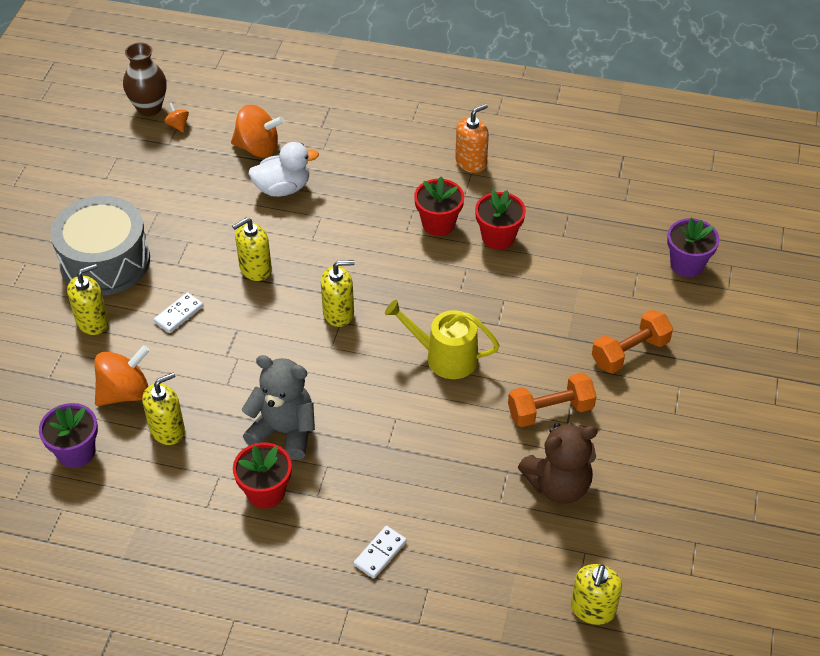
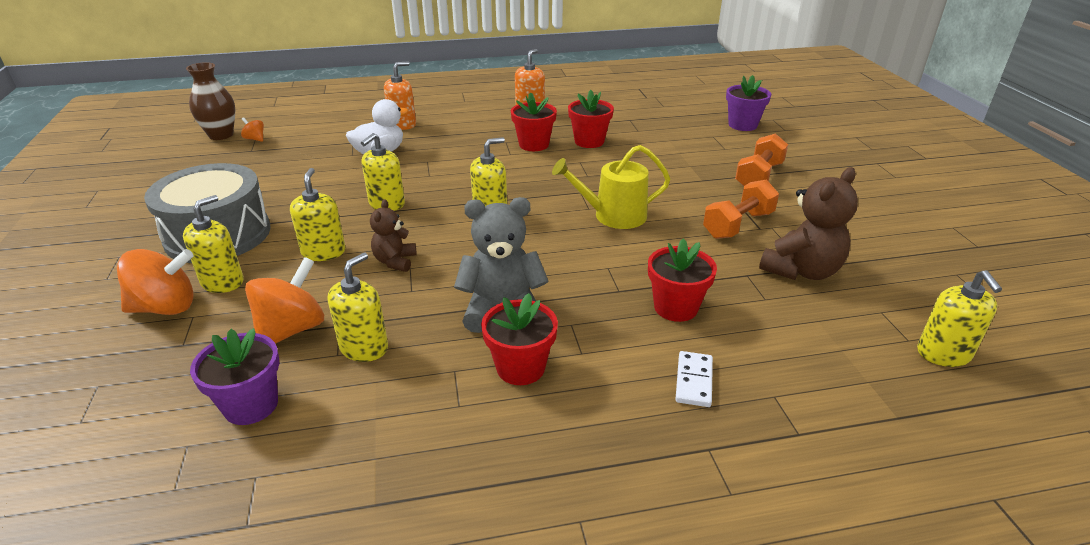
camera: 25 degrees left, 15 degrees down
(179, 314) = (323, 252): white domino -> yellow soap dispenser
(229, 346) = (395, 261): none -> brown teddy bear
(258, 148) = (341, 137): orange spinning top -> orange spinning top (166, 307)
(327, 145) = (402, 124): none -> orange soap dispenser
(419, 482) = (675, 307): none -> red flower pot

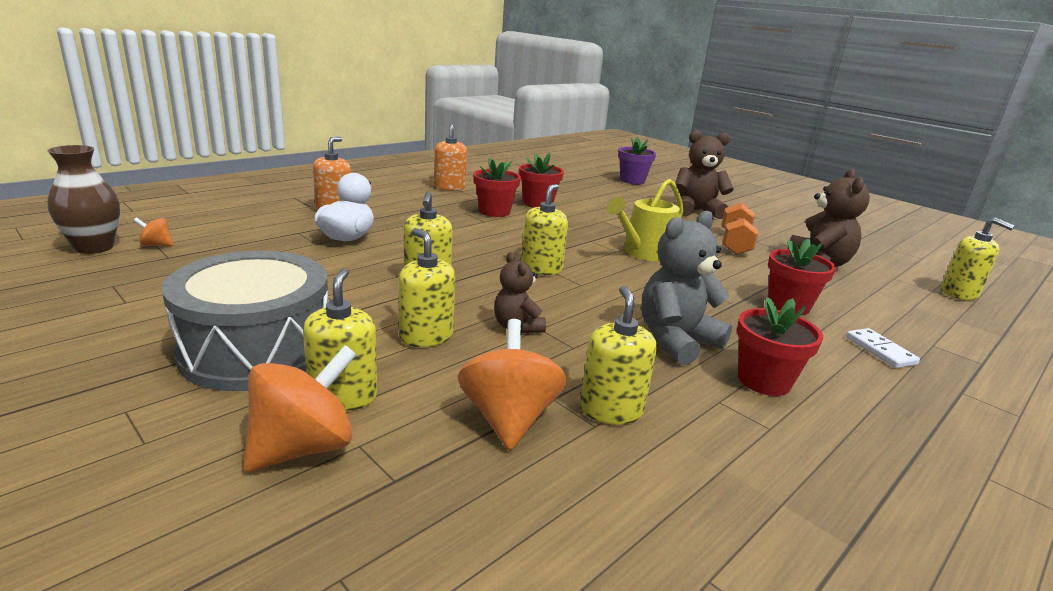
camera: 35 degrees left, 10 degrees down
(251, 405) = (586, 510): purple flower pot -> none
(759, 176) = (696, 211): orange dumbbell -> brown teddy bear

